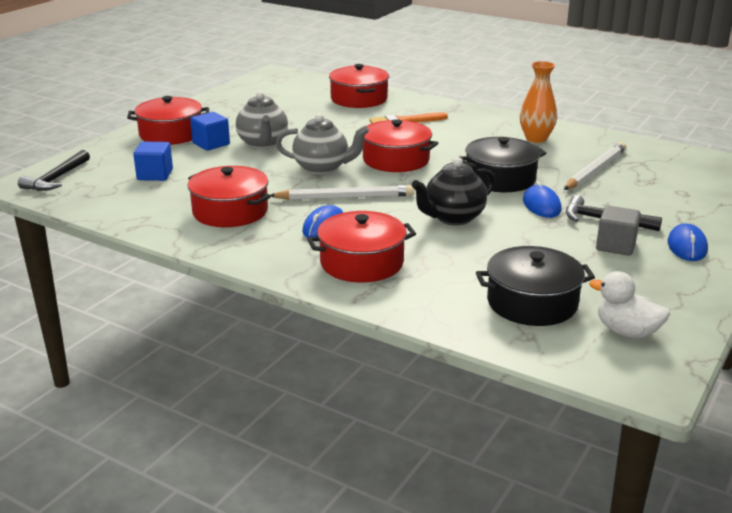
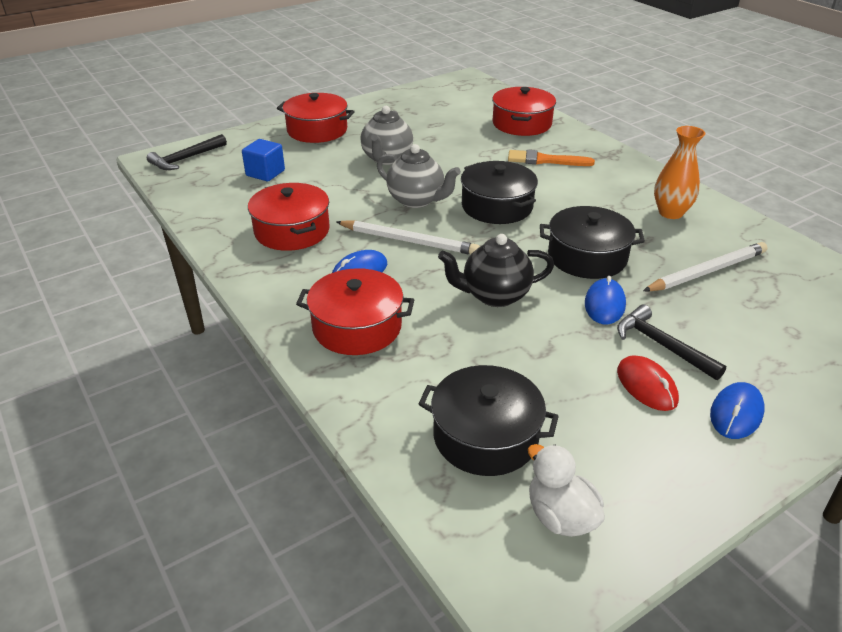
camera: 25 degrees right, 10 degrees up
(211, 144) = (341, 149): blue cube -> none
(396, 160) = (497, 206): red pot -> black pot
(615, 246) = (646, 386): grey cube -> red mouse

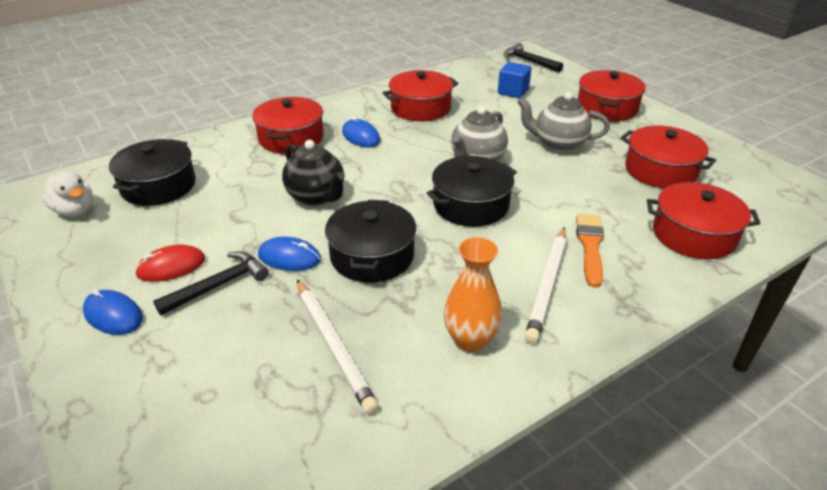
camera: 90 degrees right, 0 degrees up
(409, 241) = (405, 157): white pencil -> white pencil (547, 285)
(433, 122) = (660, 170): none -> red pot
(494, 295) = (316, 197): black teapot -> black teapot turned 150 degrees clockwise
(560, 516) = (75, 211): white duck -> white duck turned 75 degrees clockwise

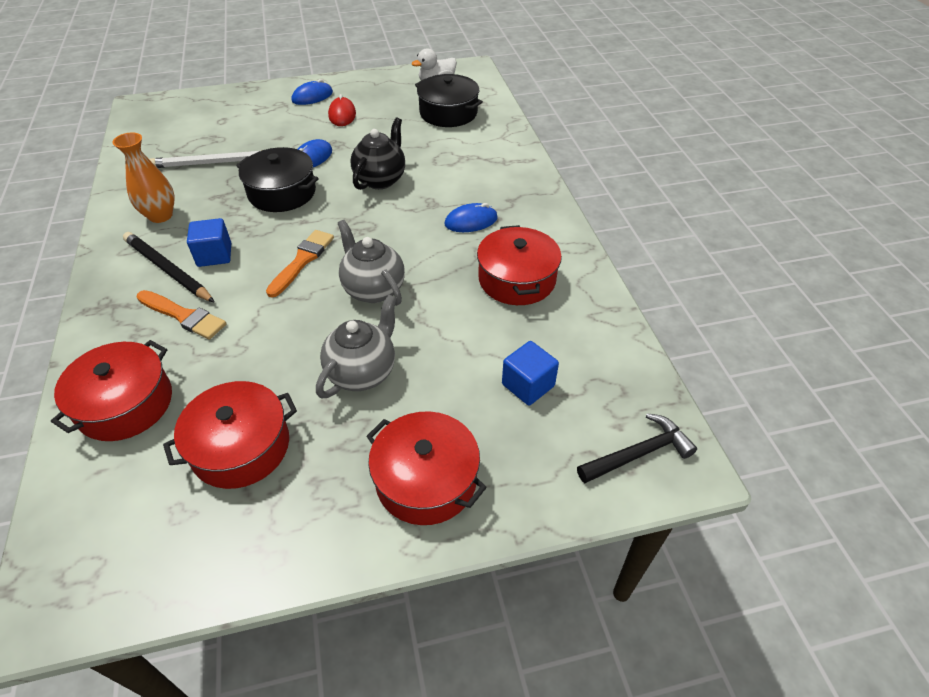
camera: 110 degrees right, 10 degrees up
(219, 285) = (308, 129): black hammer -> none
(291, 138) = (492, 179): red pot -> none
(316, 197) = (381, 179): black teapot -> black teapot turned 135 degrees clockwise
(471, 205) = (302, 261): black pot -> orange brush
(503, 262) = (214, 255): none -> blue cube
(547, 285) = (168, 270): white pencil -> black pencil

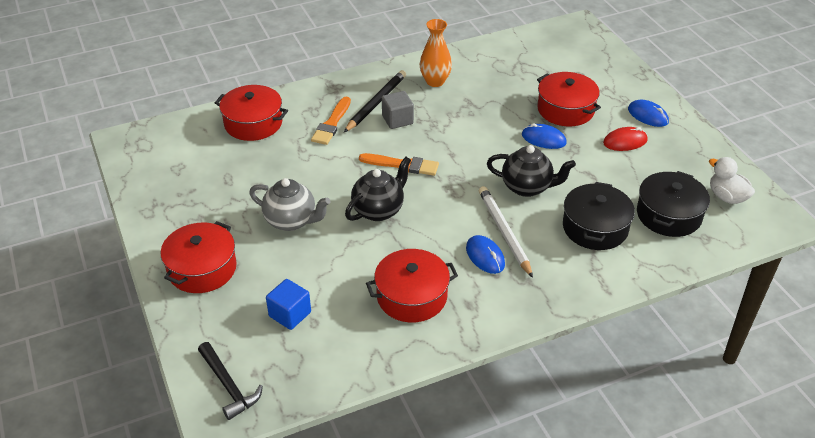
camera: 80 degrees right, 5 degrees down
(213, 163) = (512, 87): white pencil -> white pencil (504, 232)
(214, 255) = (397, 120): blue cube -> grey cube
(241, 447) = (224, 179): red pot -> red pot (565, 109)
(282, 193) = (485, 134): black pot -> black pot (595, 228)
(373, 289) = (379, 210): grey teapot -> black teapot

